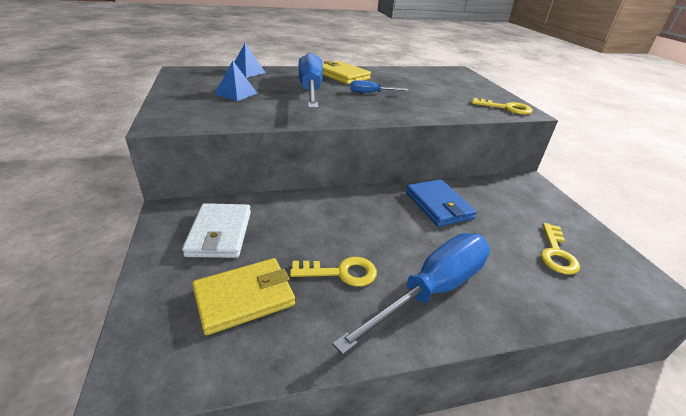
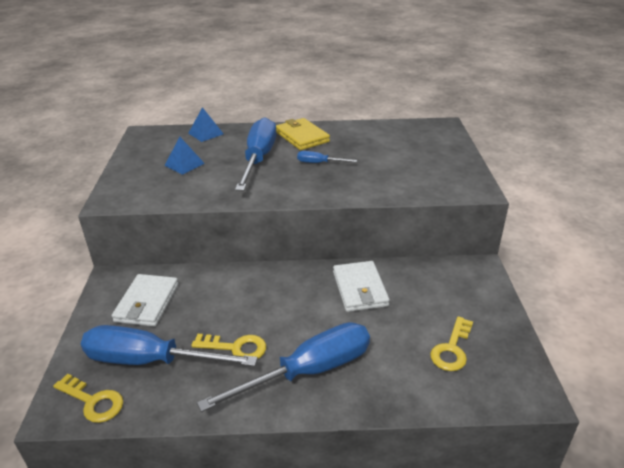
camera: 15 degrees right, 0 degrees up
(244, 297) = (150, 361): yellow wallet -> blue screwdriver
(438, 205) = (360, 289): blue wallet -> white wallet
(506, 108) = (458, 186): yellow key -> yellow key (93, 401)

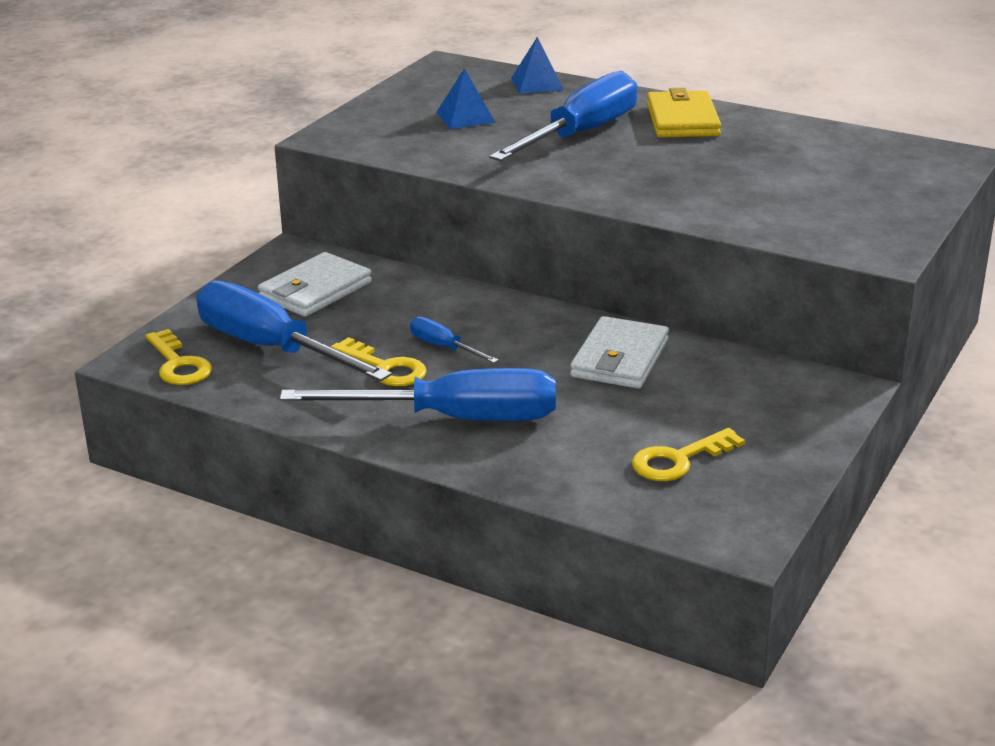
camera: 30 degrees right, 5 degrees down
(319, 163) = (668, 160): blue screwdriver -> blue screwdriver (444, 347)

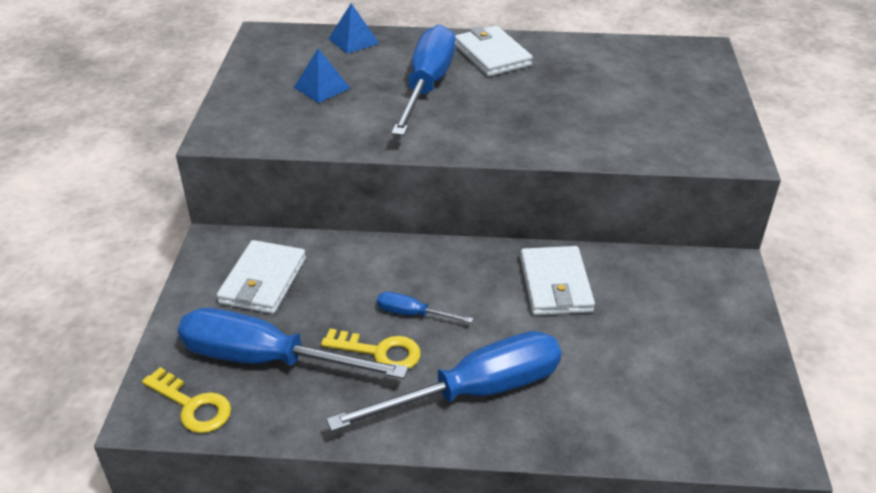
camera: 25 degrees left, 10 degrees up
(678, 460) = (673, 379): yellow key -> none
(682, 120) = (492, 55): yellow wallet -> white wallet

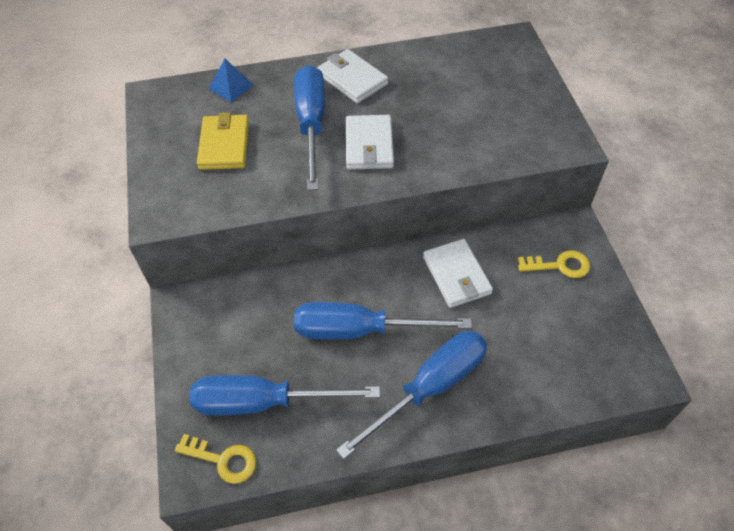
camera: 15 degrees left, 15 degrees up
(263, 281) = (232, 329): white wallet -> white wallet (369, 145)
(321, 87) = (224, 145): blue pyramid -> yellow wallet
(380, 352) = (348, 371): yellow key -> yellow key (560, 265)
(412, 314) = (360, 330): blue screwdriver -> blue screwdriver, size x2.25

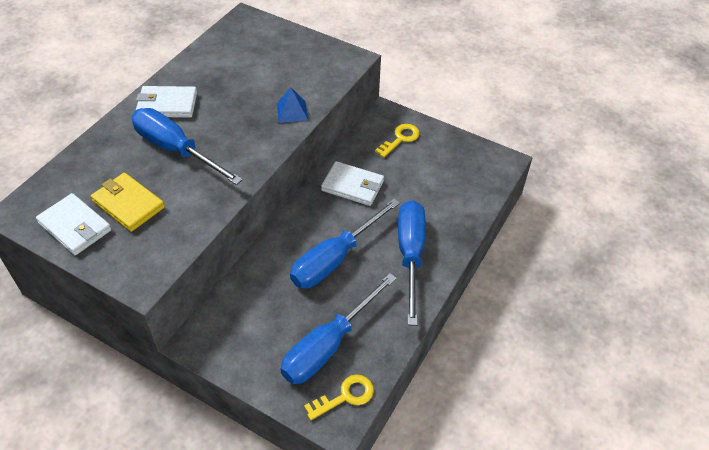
camera: 50 degrees left, 5 degrees down
(231, 86) = (79, 165): blue pyramid -> blue pyramid (292, 111)
(369, 145) = (233, 136): white wallet -> white wallet (75, 226)

